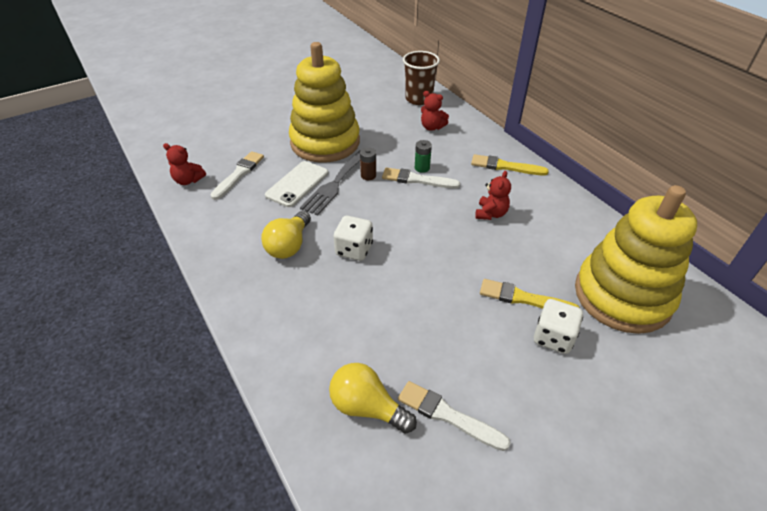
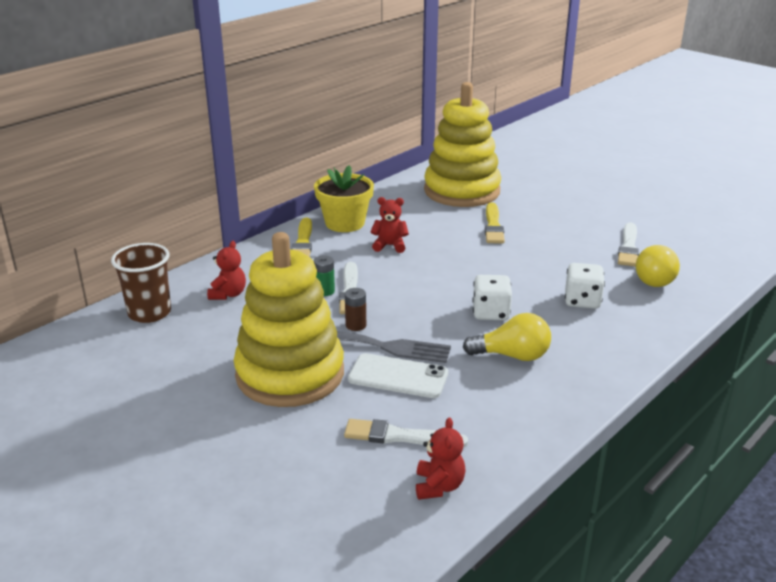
camera: 105 degrees left, 15 degrees down
(541, 194) = (345, 223): none -> yellow flower pot
(553, 337) = (525, 214): white dice -> white dice (582, 301)

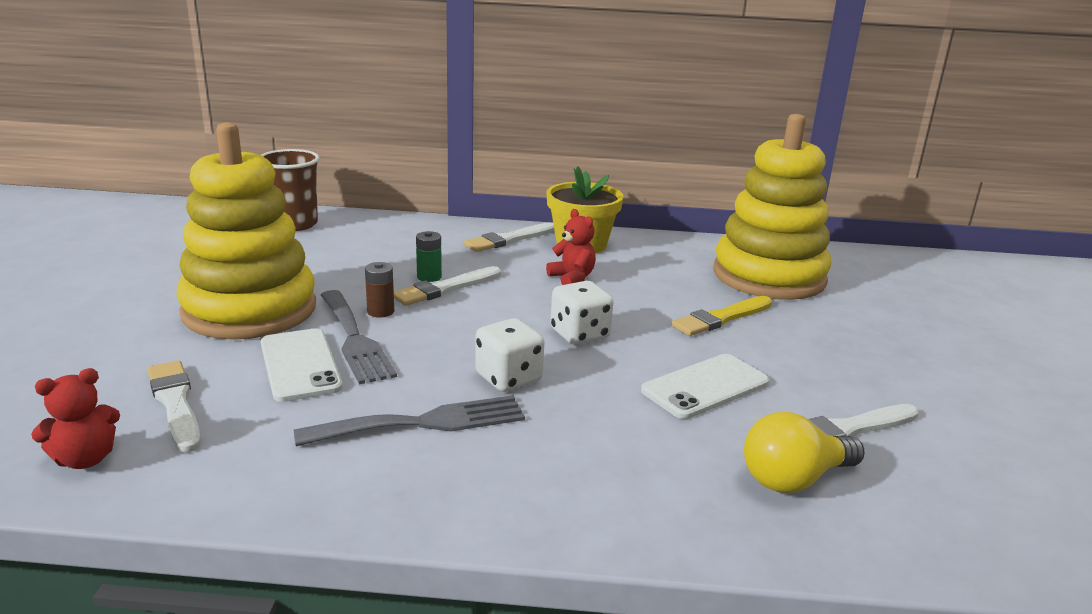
camera: 50 degrees right, 5 degrees down
(228, 294) = (365, 241): red teddy bear -> none
(303, 242) = (509, 239): yellow brush -> white brush
(512, 355) = (424, 423): yellow light bulb -> grey fork
(557, 263) = (705, 386): none -> white phone
(582, 301) = (632, 435): white dice -> white dice (579, 334)

